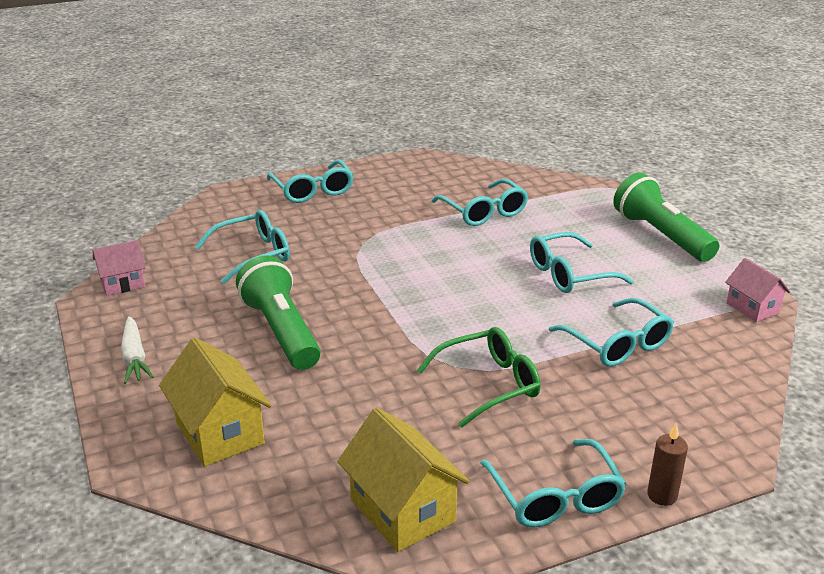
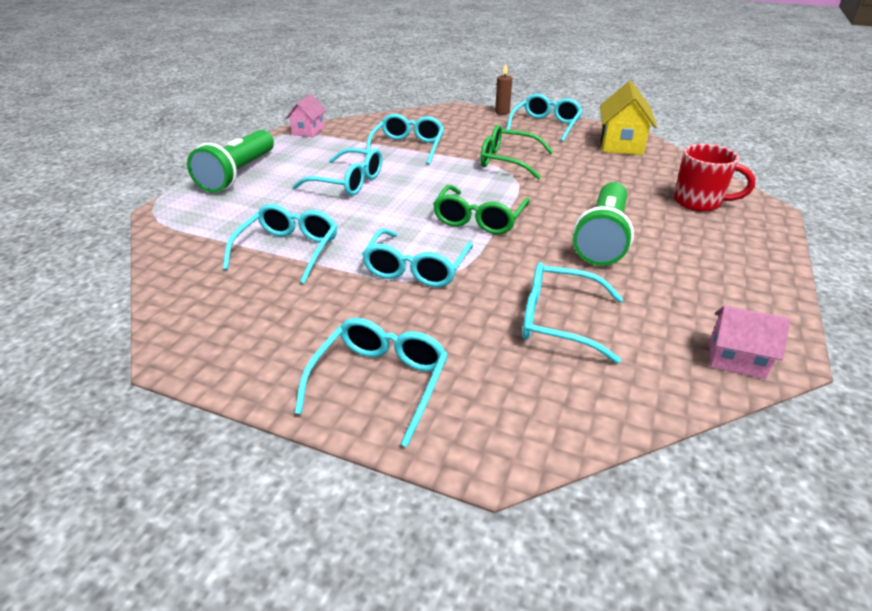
camera: 135 degrees left, 5 degrees up
(134, 357) = (746, 272): white carrot -> none
(219, 433) = (699, 202): yellow house -> red mug
(385, 241) = (416, 268): none -> turquoise glasses
(403, 296) = (479, 219): none -> green glasses

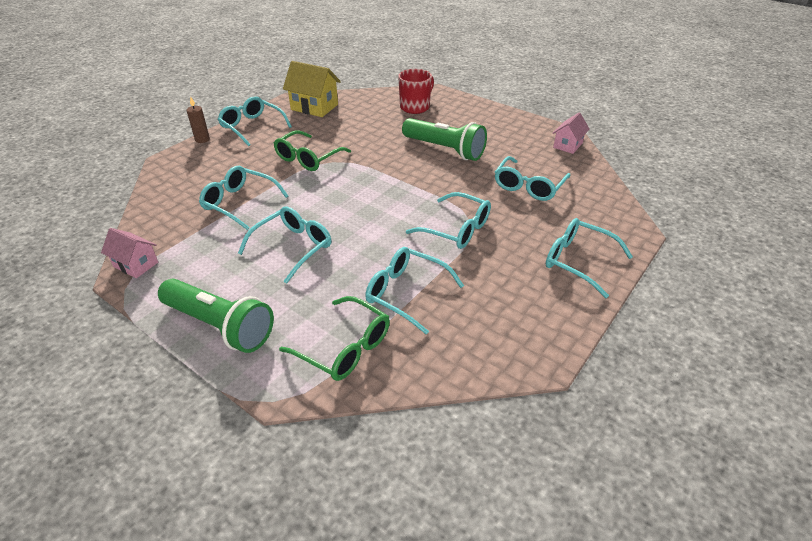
camera: 75 degrees left, 5 degrees up
(479, 219) = (398, 190): green glasses -> green glasses (345, 348)

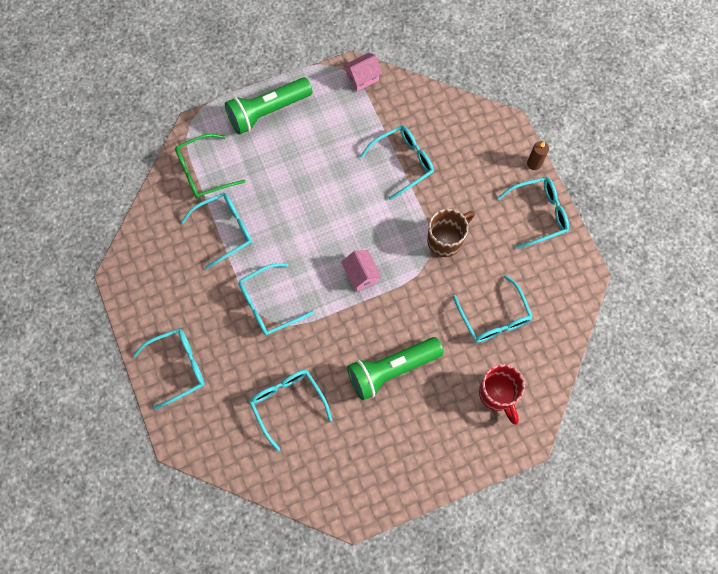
camera: 120 degrees right, 30 degrees up
(293, 247) = (320, 179): turquoise glasses -> turquoise glasses (494, 317)
(308, 158) = (446, 240): green glasses -> brown mug
(314, 107) = (553, 289): yellow house -> none
(567, 145) = (329, 498): pink house -> pink house (361, 274)

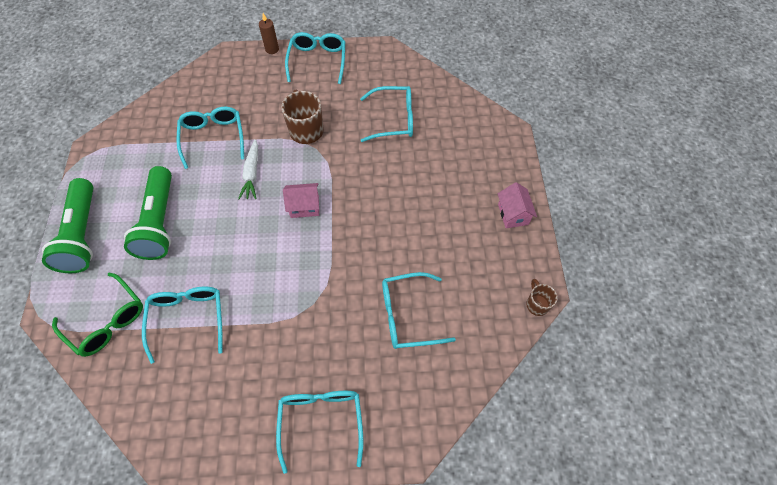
camera: 70 degrees left, 10 degrees down
(203, 172) = (107, 321): green glasses -> green glasses turned 45 degrees counterclockwise
(269, 304) = (294, 300): turquoise glasses -> none
(337, 515) = (537, 304): none -> brown mug
(362, 78) = (107, 142): pink house -> pink house (513, 214)
(377, 214) = (252, 174): none -> white carrot
(391, 370) = (410, 211): green flashlight -> green flashlight (160, 222)
(497, 394) = (463, 139): red mug -> none

